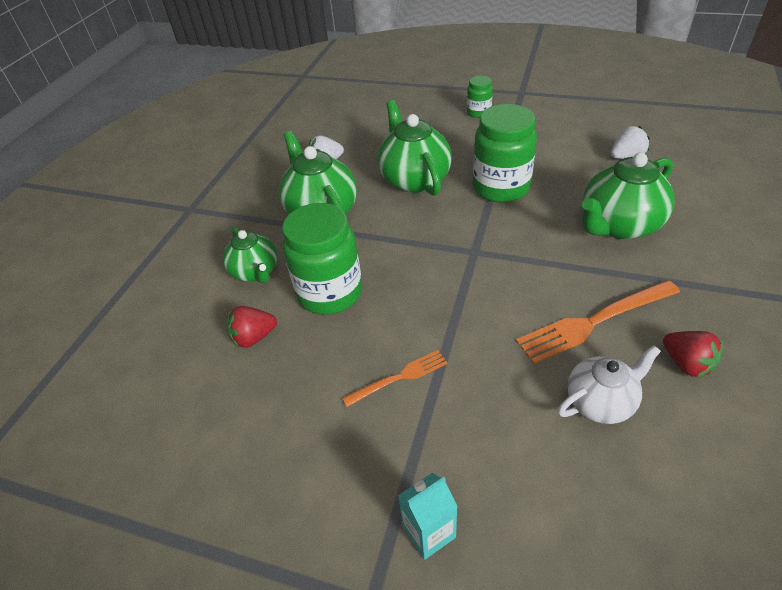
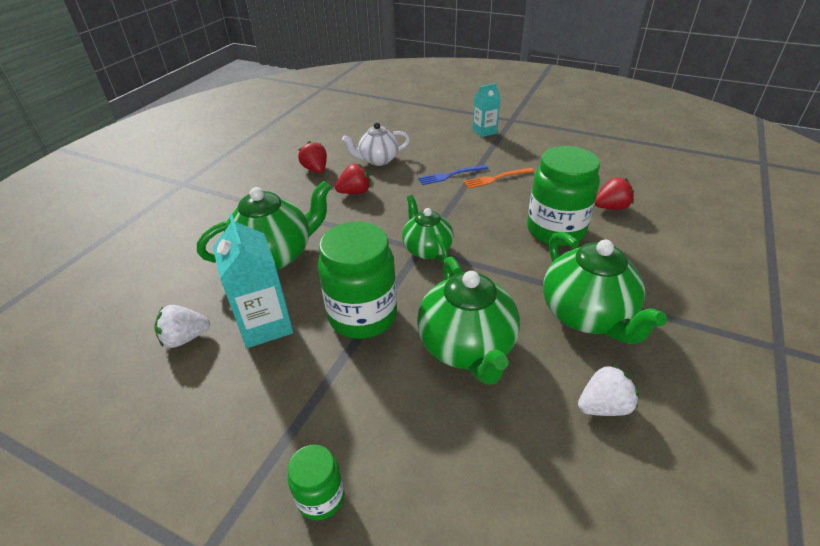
camera: 175 degrees left, 5 degrees down
(255, 272) = (636, 255): green teapot -> green teapot (427, 249)
(469, 376) = (450, 175): none -> blue fork
(573, 172) = (265, 325): none -> turquoise carton
(593, 323) = (355, 192): orange fork -> red strawberry

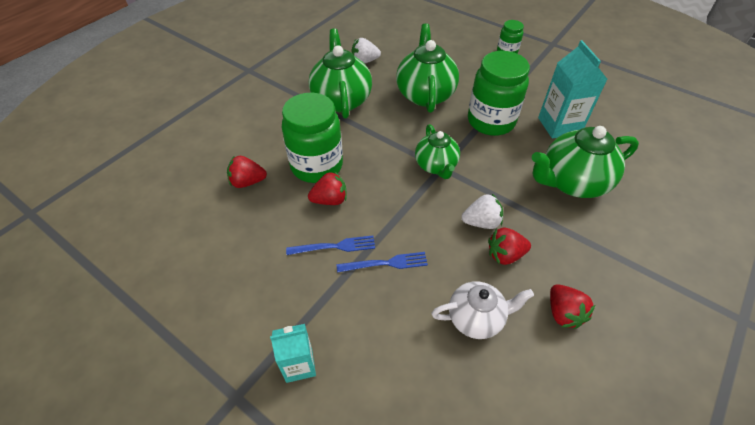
camera: 170 degrees left, 10 degrees up
(185, 338) = (612, 125): white strawberry -> white strawberry (481, 222)
(495, 178) = (335, 246): orange fork -> blue fork
(521, 205) = (330, 200): none -> red strawberry

